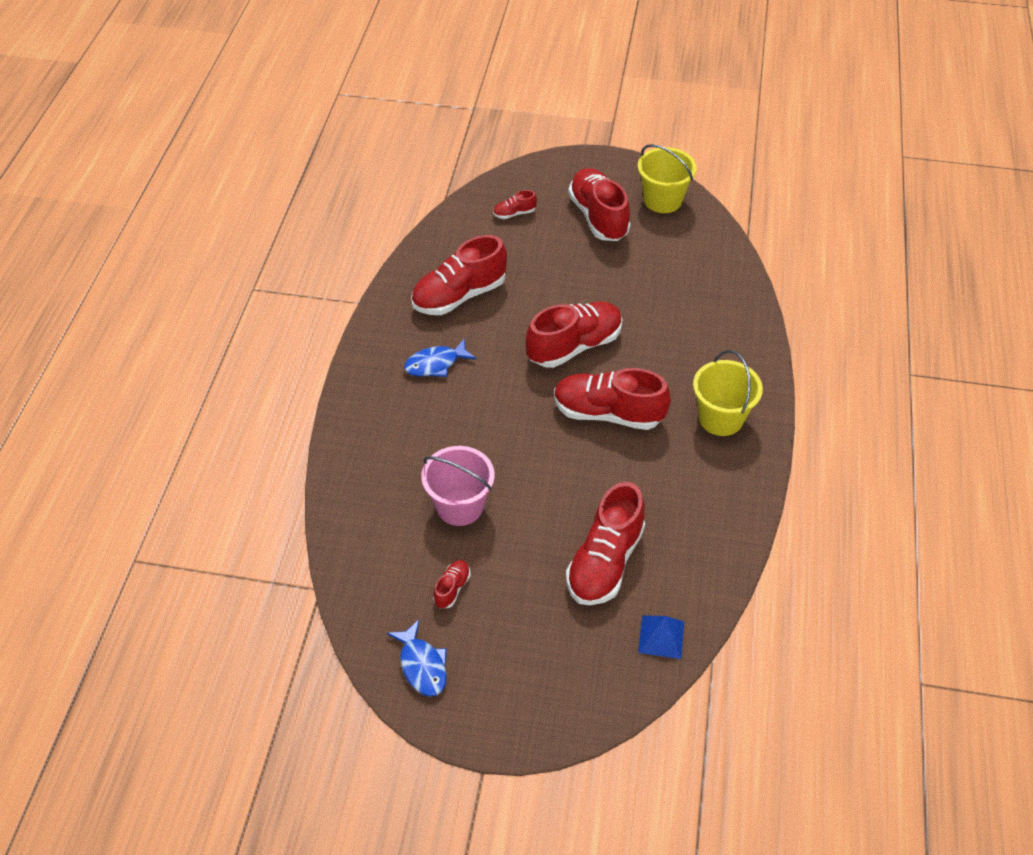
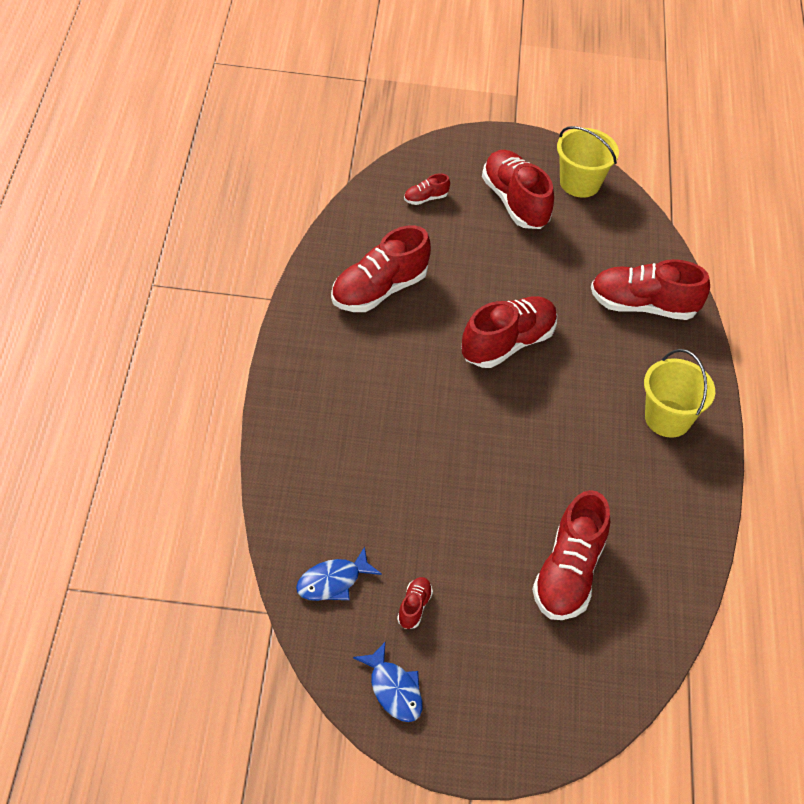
camera: 10 degrees left, 0 degrees up
(436, 364) = (364, 365): blue fish -> blue fish (333, 582)
(460, 506) = (410, 519): pink bucket -> none
(608, 413) = (551, 416): red shoe -> red shoe (643, 306)
(661, 637) = (635, 650): blue pyramid -> none

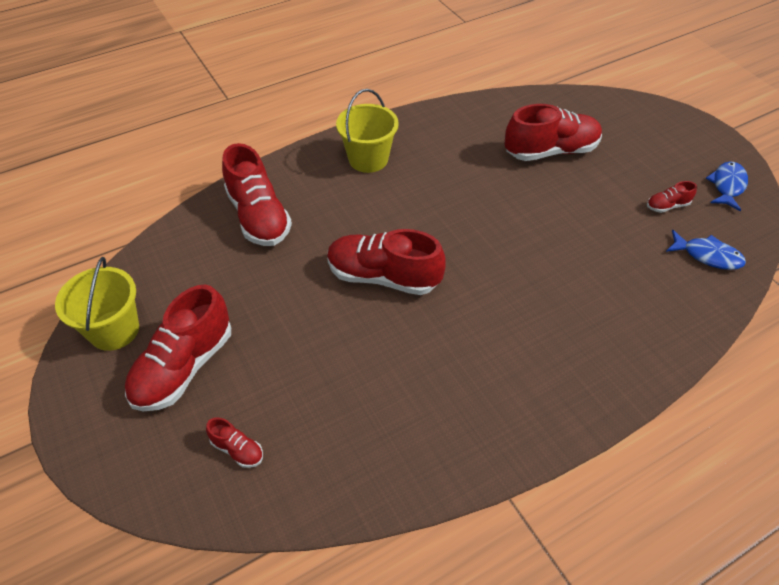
camera: 120 degrees left, 0 degrees up
(378, 290) = (409, 406): red shoe -> none

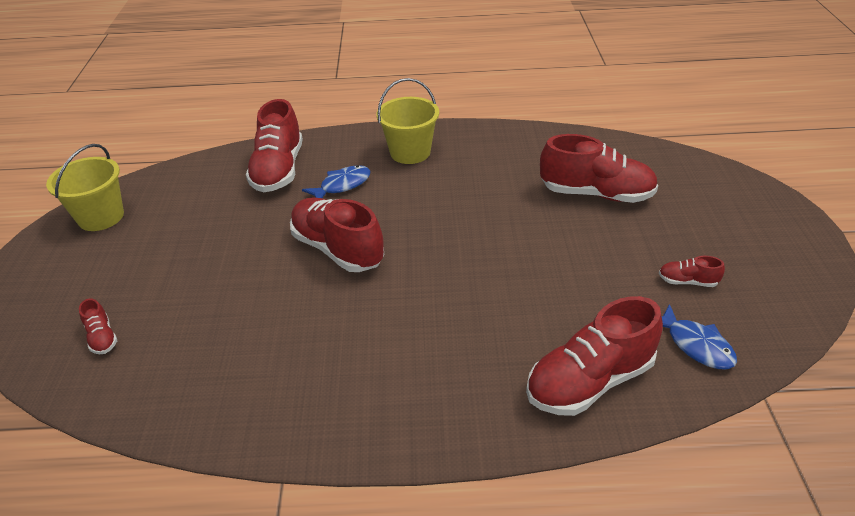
camera: 30 degrees right, 10 degrees down
(184, 367) = (122, 261): red shoe -> red shoe (589, 381)
(727, 186) = (782, 285): blue fish -> blue fish (342, 185)

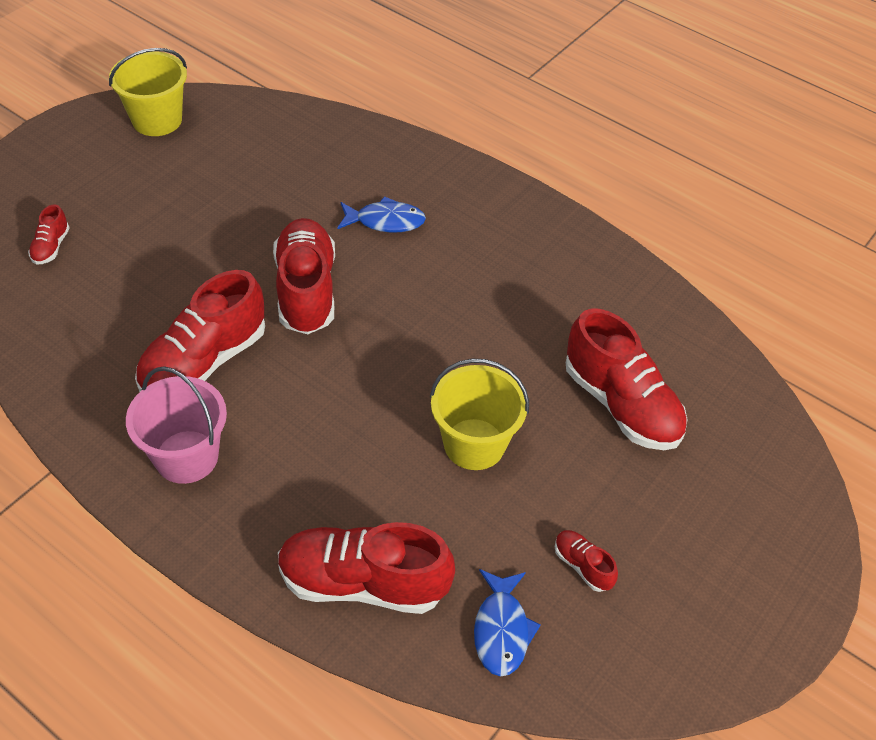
camera: 35 degrees right, 10 degrees up
(278, 170) = (348, 164): red shoe -> red shoe (204, 361)
(379, 396) = (186, 457): none -> pink bucket
(410, 152) = (493, 224): yellow bucket -> yellow bucket (474, 444)

